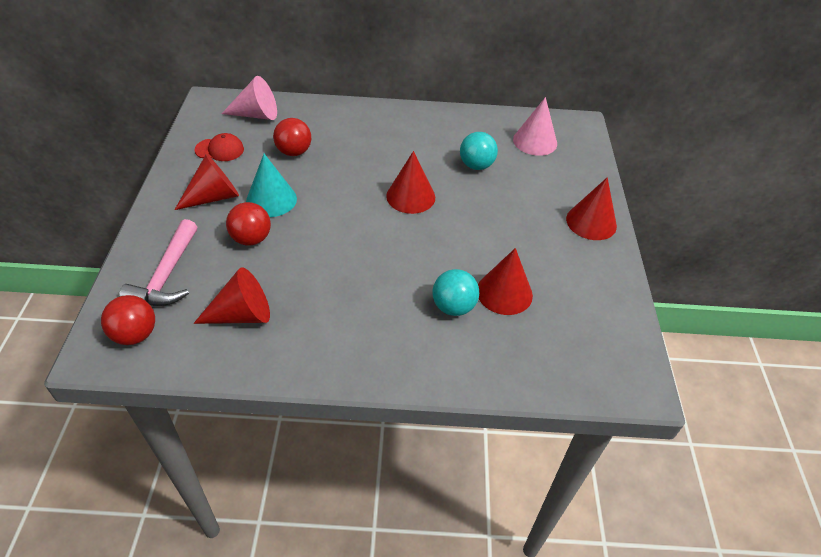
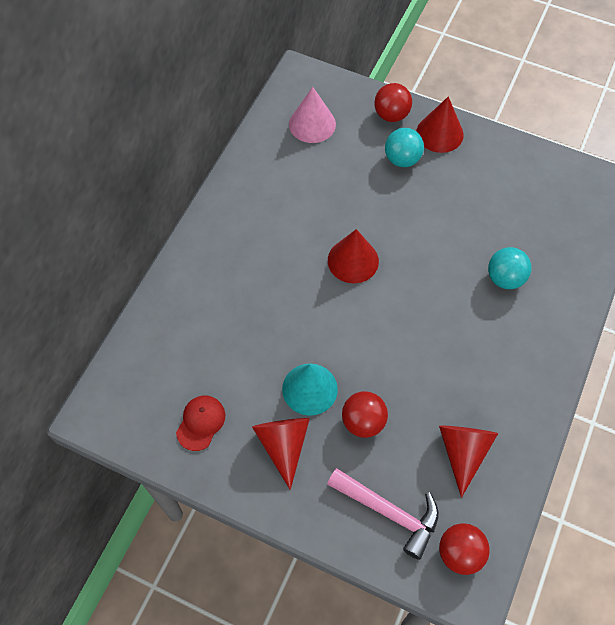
camera: 65 degrees left, 15 degrees up
(256, 115) = (148, 368): pink cone -> none
(294, 152) = (237, 346): red ball -> red ball (391, 115)
(476, 165) = (328, 188): turquoise ball -> turquoise ball (402, 159)
(504, 292) = (500, 234): red cone -> none

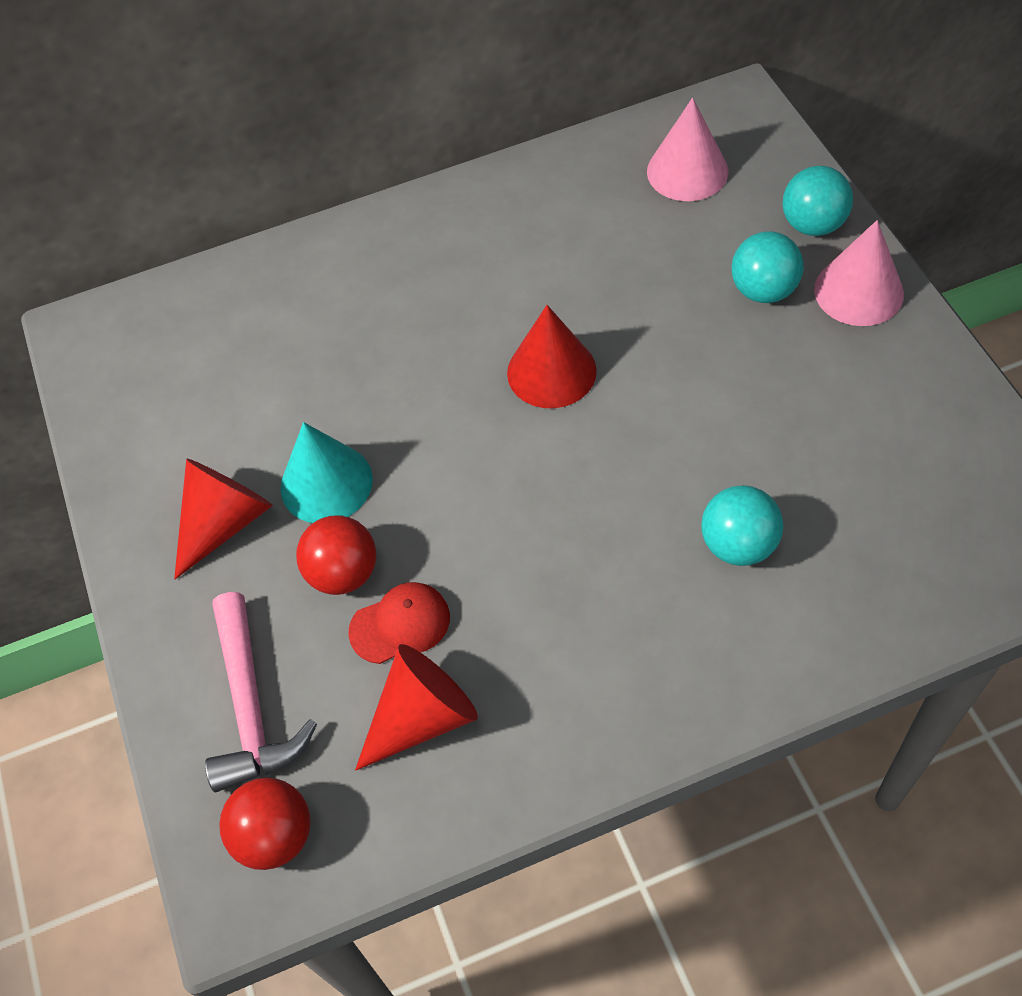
camera: 50 degrees right, 5 degrees down
(201, 423) = (169, 424): red cap -> red cap (400, 624)
(391, 115) = (812, 225): red ball -> turquoise ball
(439, 133) = (858, 291): red cone -> pink cone

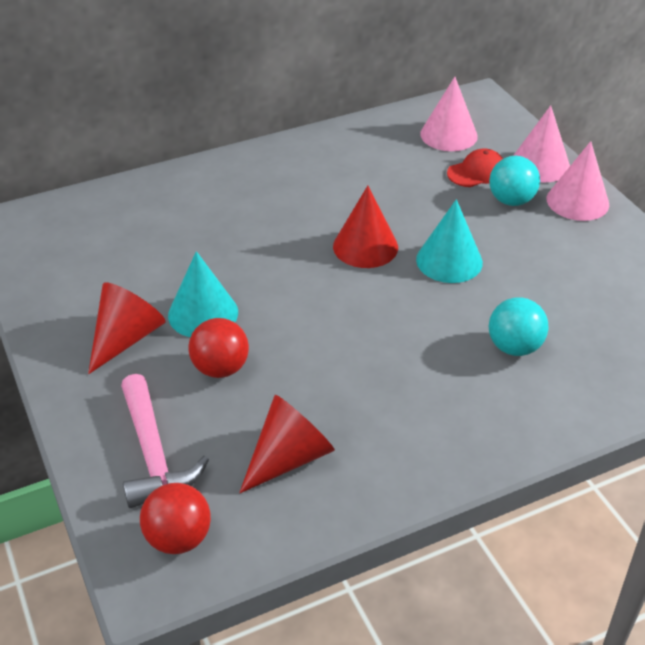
camera: 10 degrees left, 15 degrees down
(400, 624) = (267, 399): red cap -> red cap (477, 172)
(664, 396) = (449, 261): none -> turquoise cone
(812, 225) = (540, 164): turquoise ball -> pink cone

